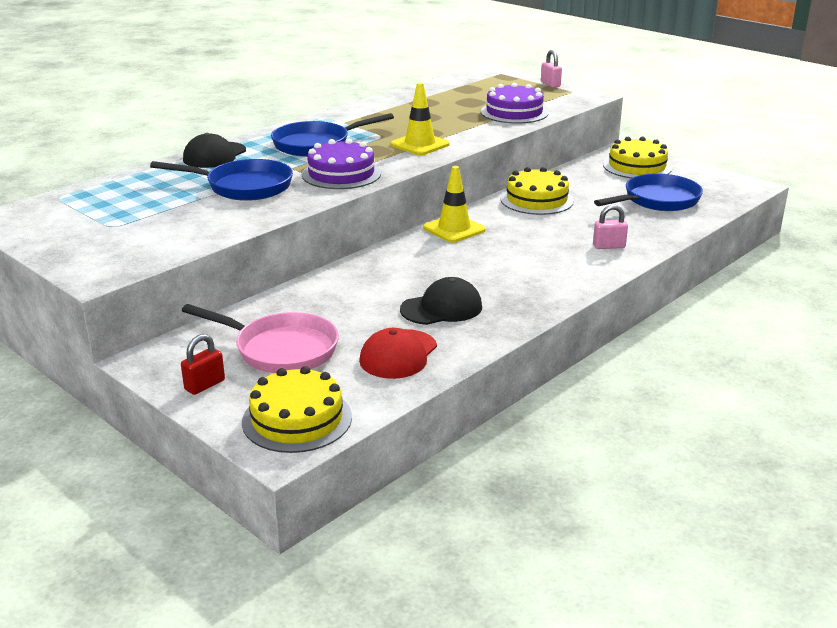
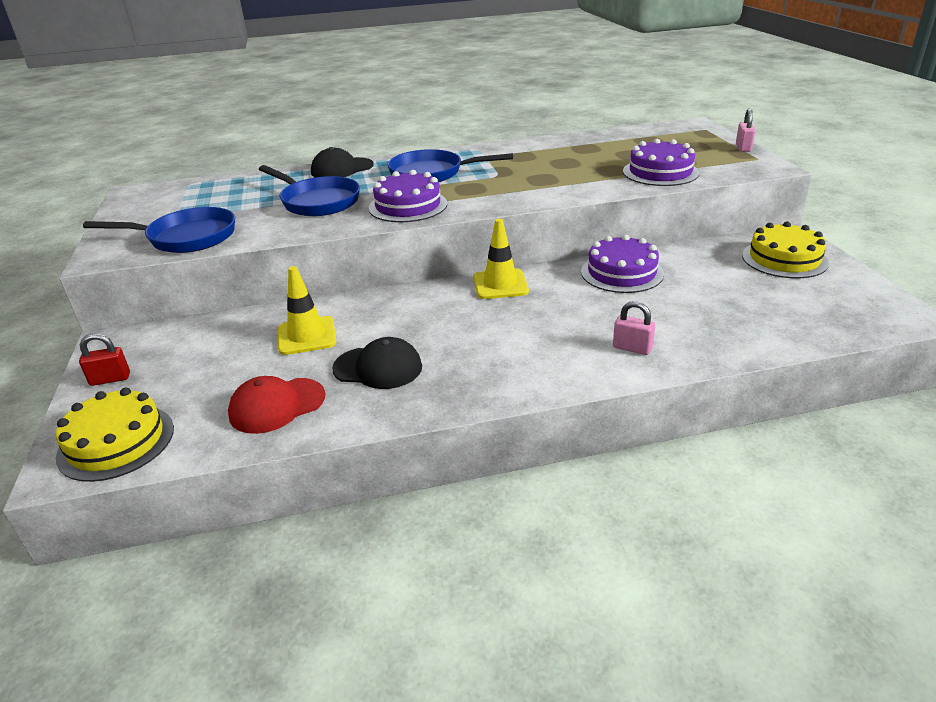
camera: 35 degrees right, 5 degrees up
(281, 349) = (203, 365): pink pan -> none
(420, 144) = (518, 190): yellow traffic cone -> yellow traffic cone (307, 336)
(537, 200) = (622, 272): yellow cake -> purple cake
(657, 200) = (759, 306): blue pan -> blue pan (187, 237)

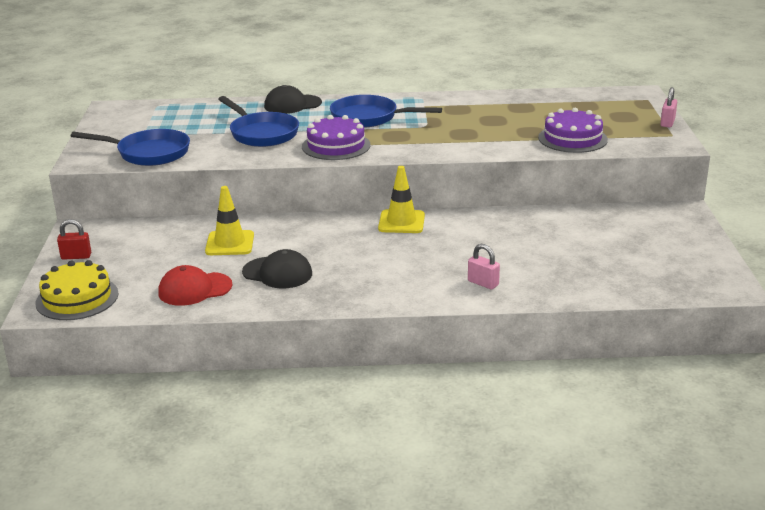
camera: 10 degrees right, 5 degrees down
(622, 272) = (510, 224): purple cake -> none
(784, 259) = (662, 229): yellow cake -> none

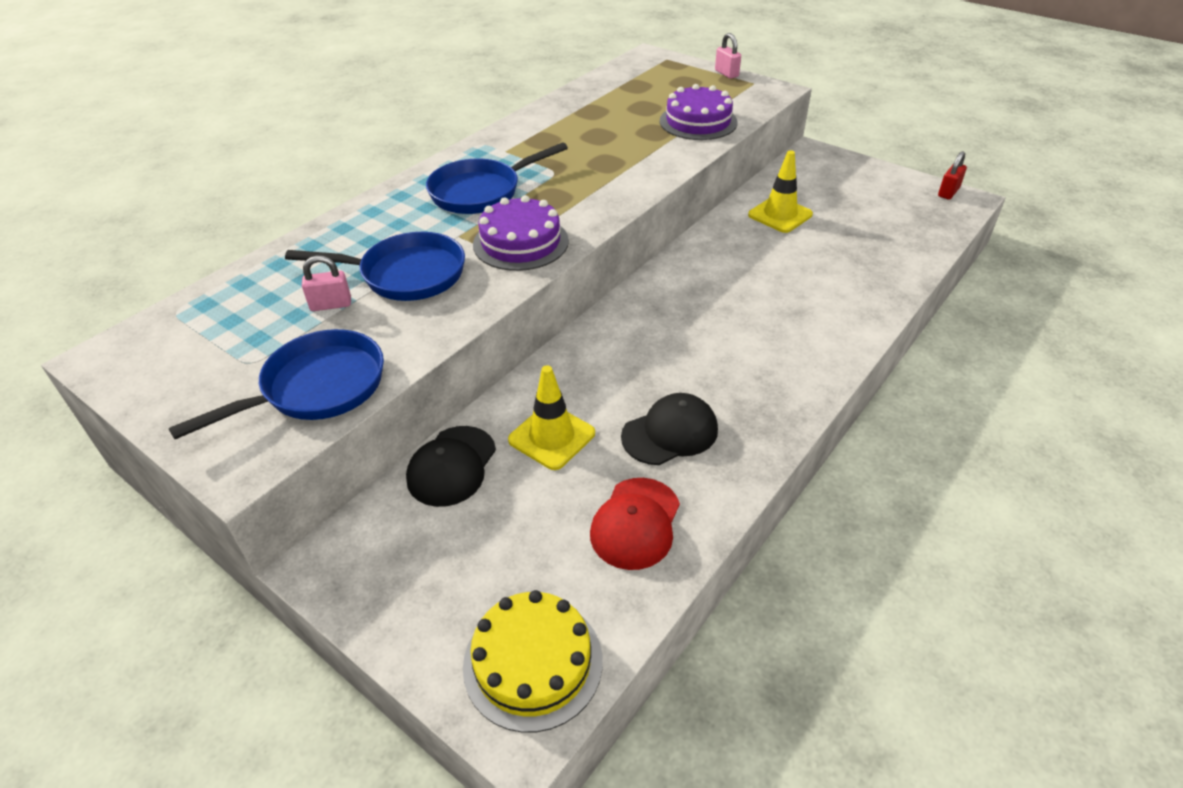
camera: 50 degrees left, 15 degrees up
(76, 256) = (404, 606): red padlock -> red padlock (948, 192)
(292, 104) = (361, 219): black cap -> black cap (452, 466)
(401, 222) = (655, 293): yellow traffic cone -> yellow traffic cone (780, 215)
(483, 283) = (837, 309): pink padlock -> pink padlock (331, 305)

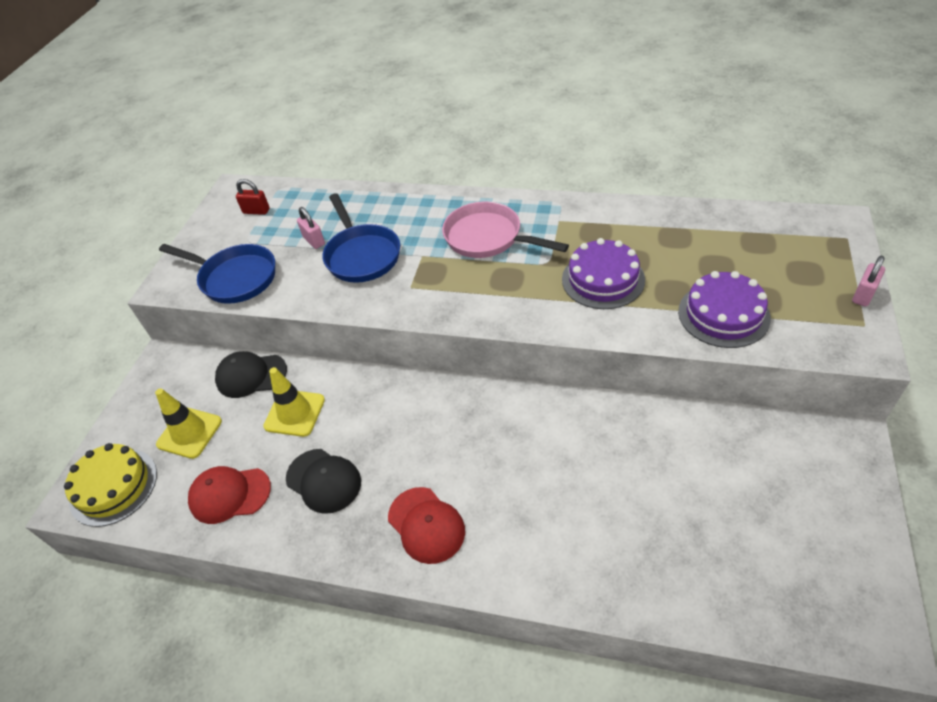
camera: 70 degrees right, 5 degrees up
(481, 192) = (488, 238): blue pan -> pink pan
(520, 242) = (432, 290): purple cake -> purple cake (603, 279)
(771, 371) = (426, 525): none -> red cap
(780, 215) = (686, 452): yellow traffic cone -> yellow traffic cone (189, 433)
(948, 192) = (885, 615): red padlock -> red padlock (256, 211)

